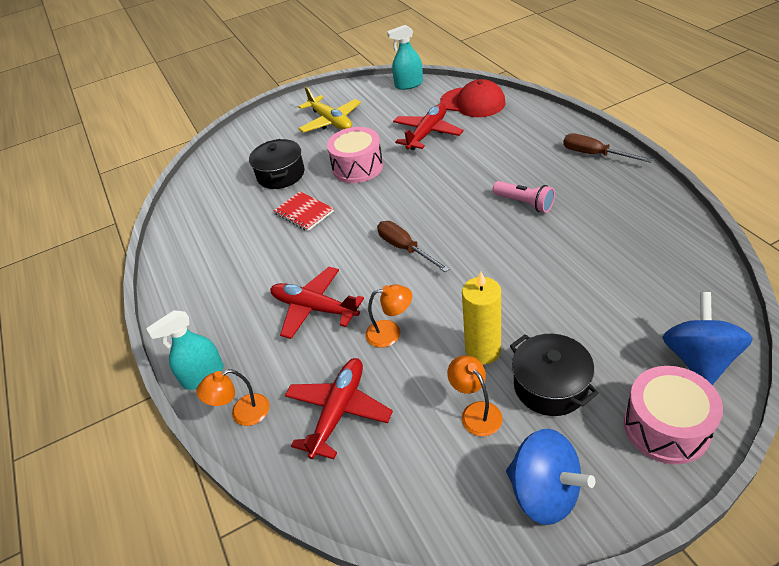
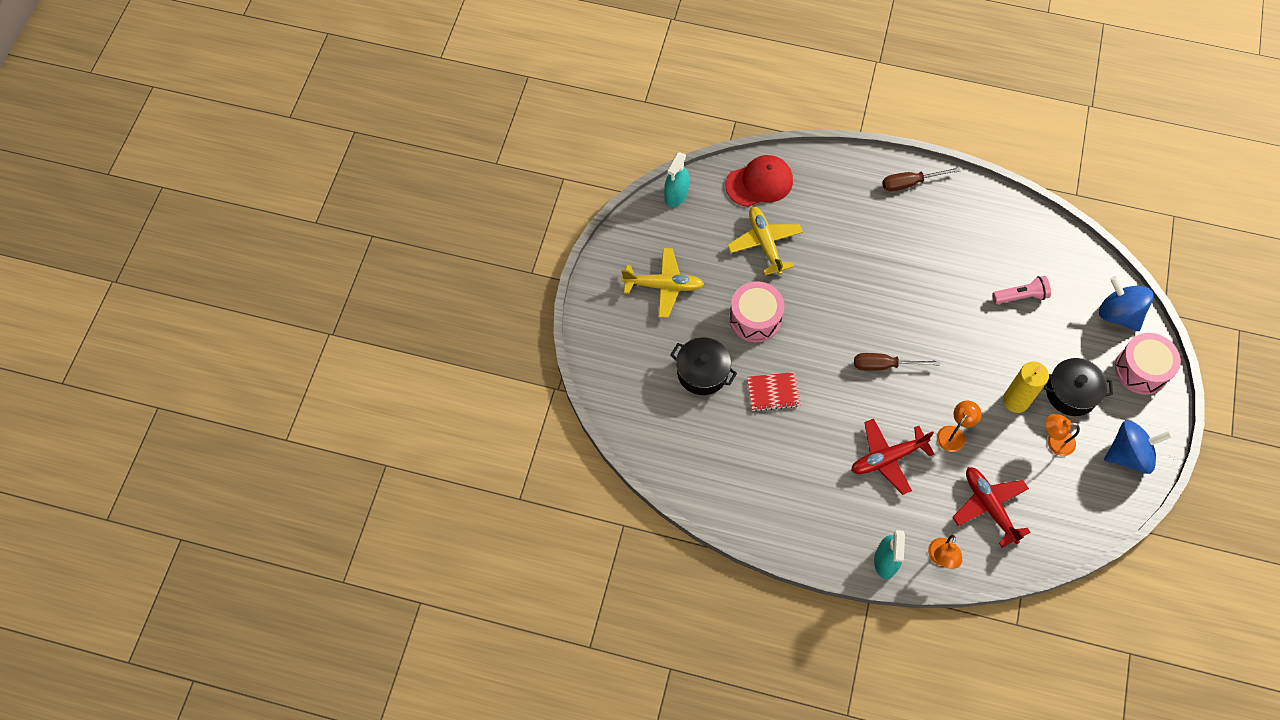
camera: 55 degrees left, 20 degrees up
(427, 133) = (764, 243): red plane -> yellow plane
(524, 203) = (914, 265): pink flashlight -> pink flashlight (1021, 296)

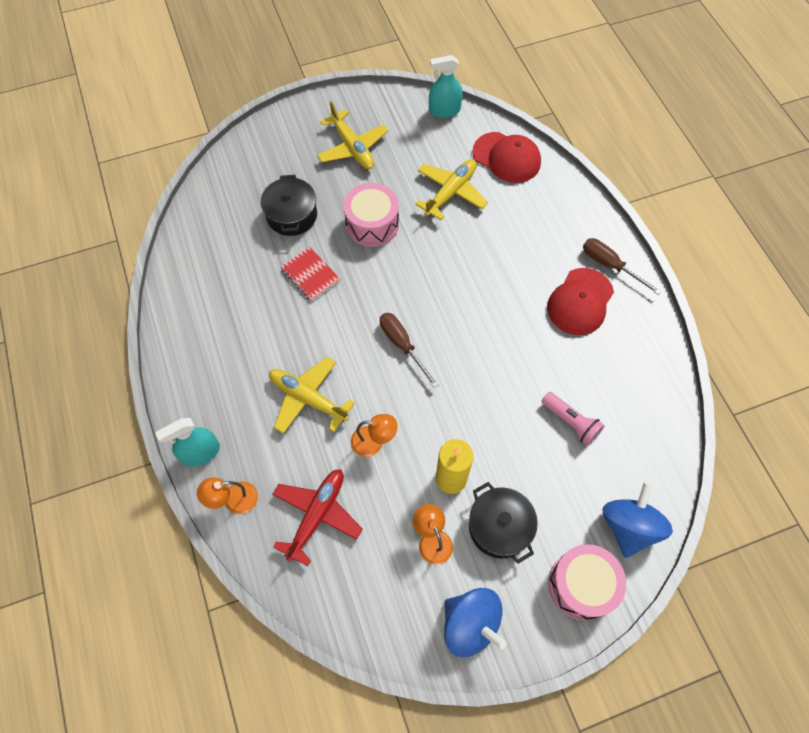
camera: 55 degrees right, 0 degrees up
(887, 458) = (308, 398): red plane -> yellow plane
(927, 223) = (580, 301): none -> red cap

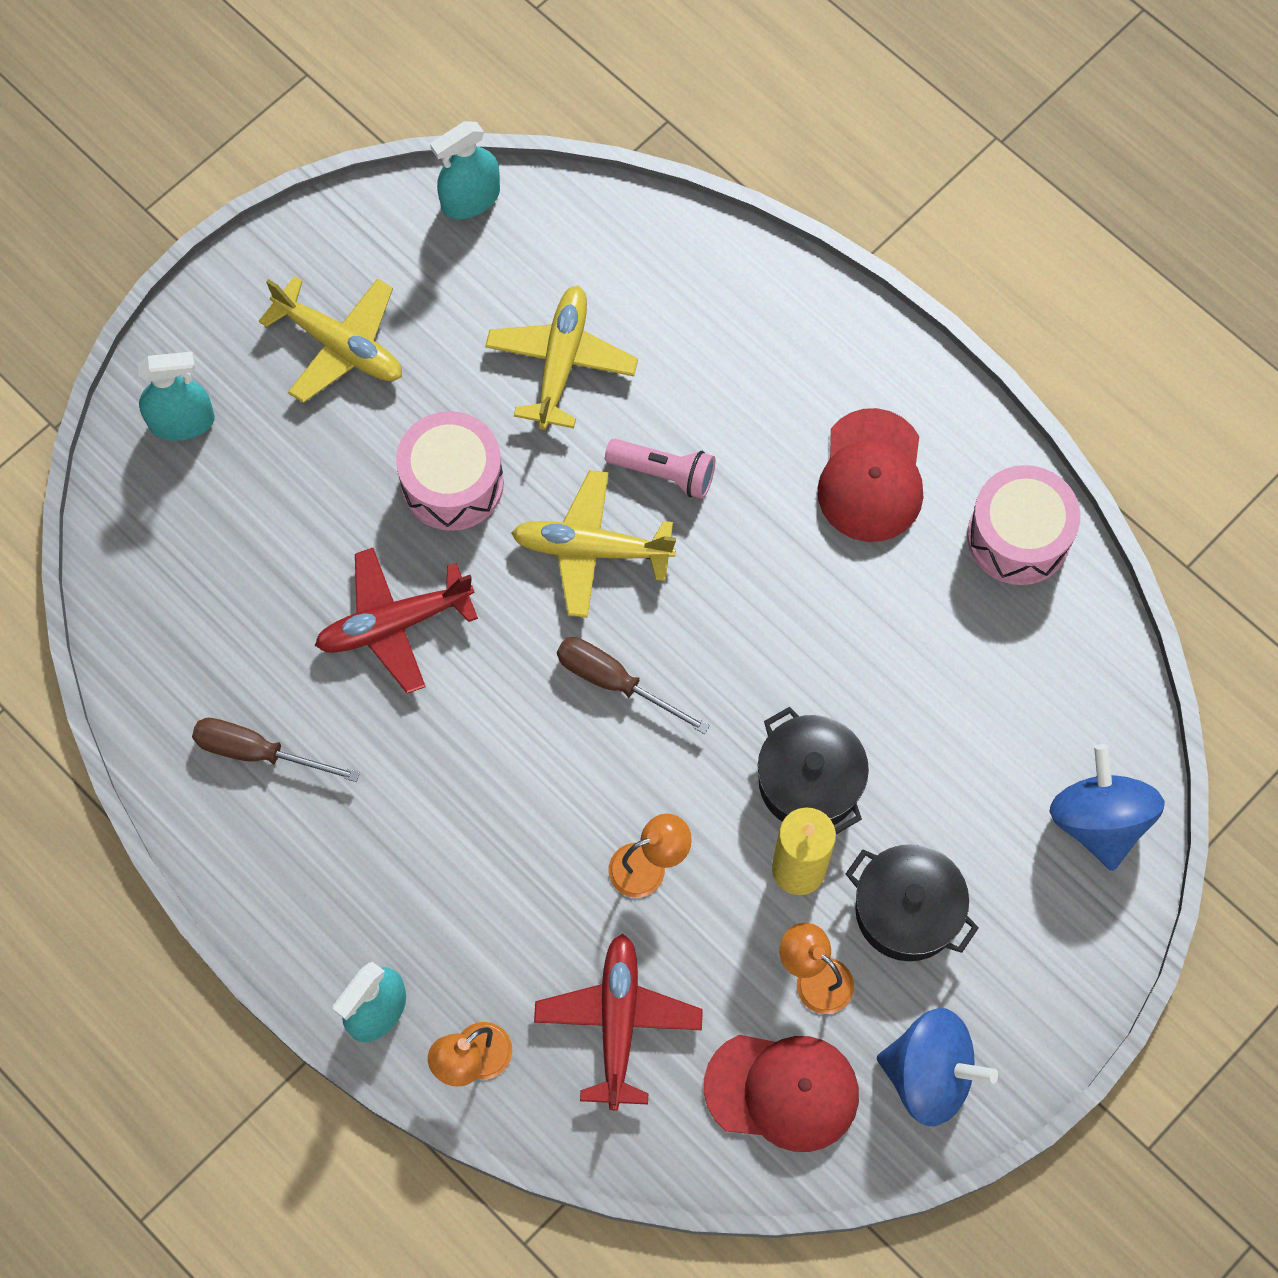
camera: 25 degrees left, 5 degrees up
(264, 152) = (182, 422): none -> turquoise spray bottle
(292, 215) = (301, 527): black pot -> black pot (809, 782)
(308, 398) = (504, 842): yellow plane -> yellow plane (591, 549)
(310, 275) = (394, 624): red notebook -> red plane
(506, 157) = (627, 251): red cap -> red cap (782, 1090)
(571, 422) = (944, 693): pink flashlight -> pink flashlight (664, 473)
(581, 585) = (1066, 941): pink drum -> pink drum (1018, 536)
(610, 265) = (893, 388): brown screwdriver -> brown screwdriver (257, 752)

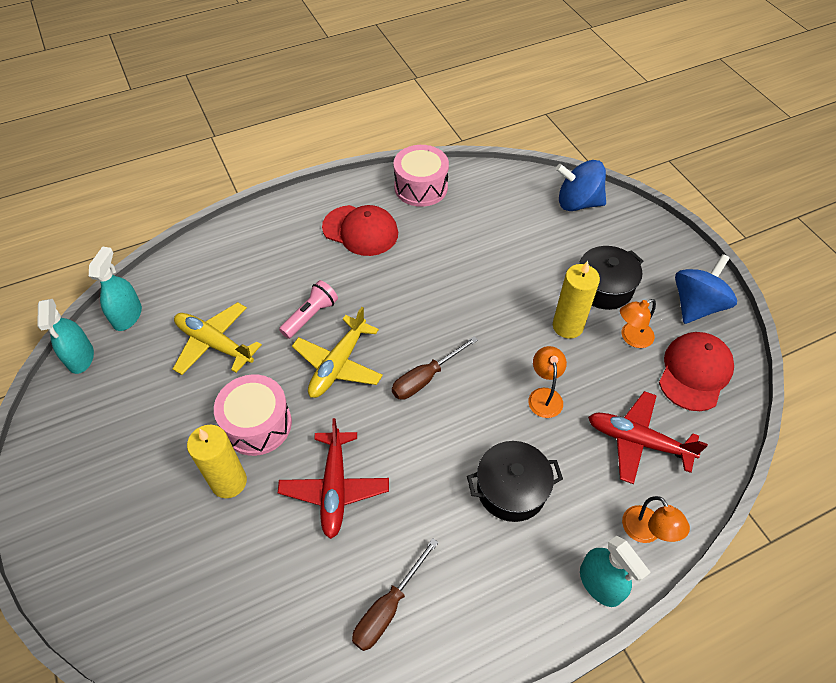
camera: 70 degrees left, 15 degrees down
(182, 422) = (114, 584): turquoise spray bottle -> turquoise spray bottle (127, 316)
(340, 346) = (126, 460): yellow plane -> none
(356, 487) = (229, 482): none -> yellow candle
(809, 782) = (519, 306): black pot -> black pot (511, 489)

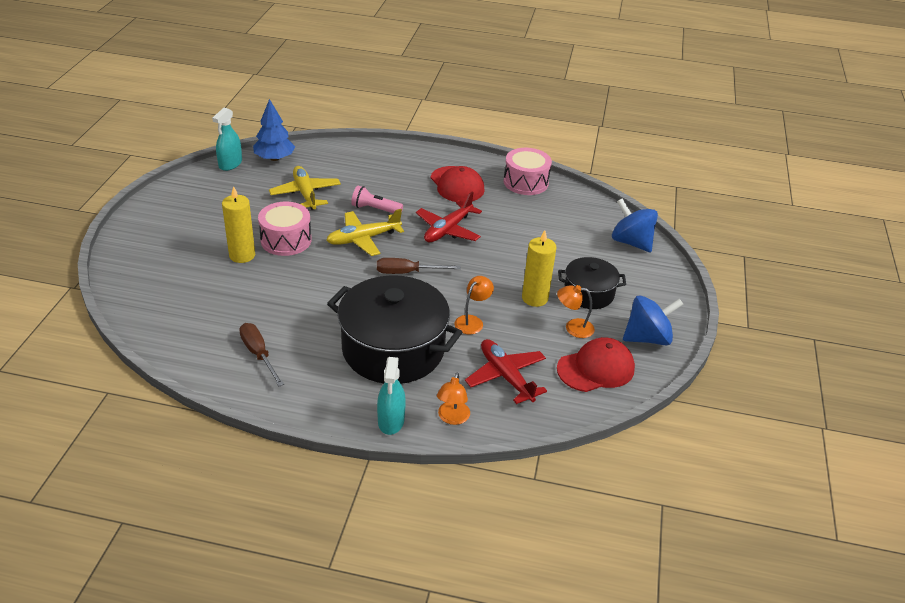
camera: 35 degrees right, 15 degrees down
(127, 316) = (274, 158): turquoise spray bottle -> blue tree
(311, 316) = (375, 209): pink flashlight -> pink flashlight turned 150 degrees counterclockwise
(335, 488) = (293, 290): red plane -> red plane (448, 230)
(388, 608) = (258, 354): brown screwdriver -> brown screwdriver turned 75 degrees clockwise
(511, 489) = (393, 349): black pot -> black pot, size x1.85

